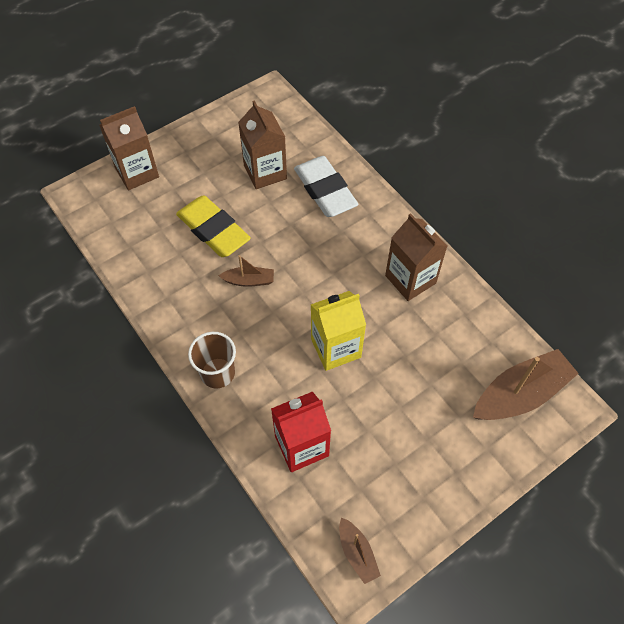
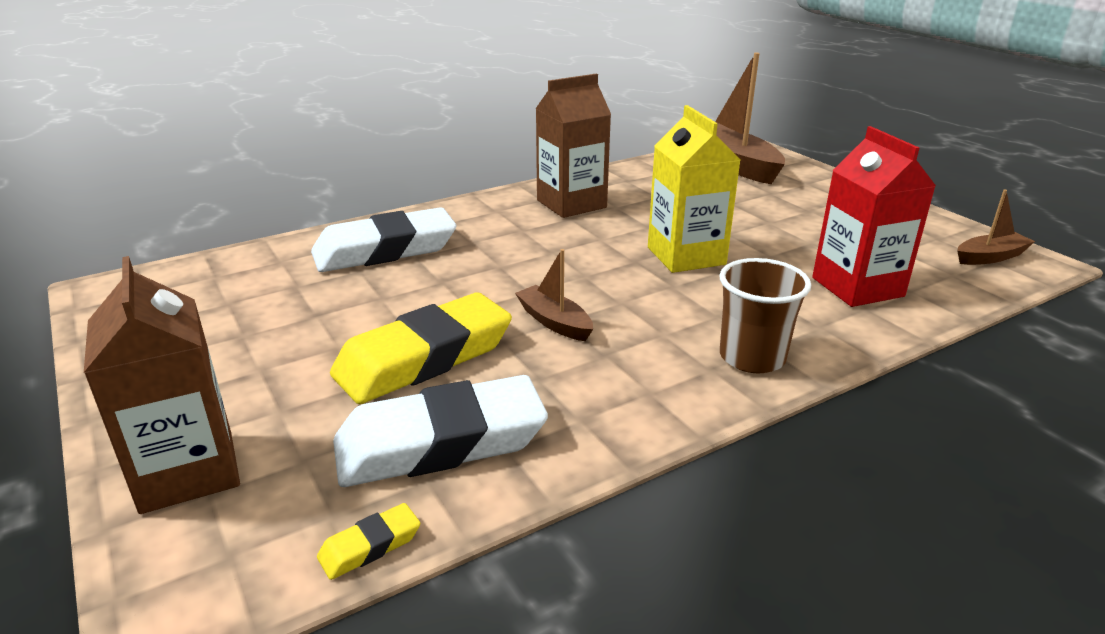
camera: 85 degrees left, 30 degrees down
(96, 236) = (370, 546): none -> yellow eraser
(151, 247) = (440, 442): none -> white eraser
(249, 280) = (554, 322): brown boat -> brown boat turned 45 degrees counterclockwise
(265, 172) = (309, 300): brown carton -> none

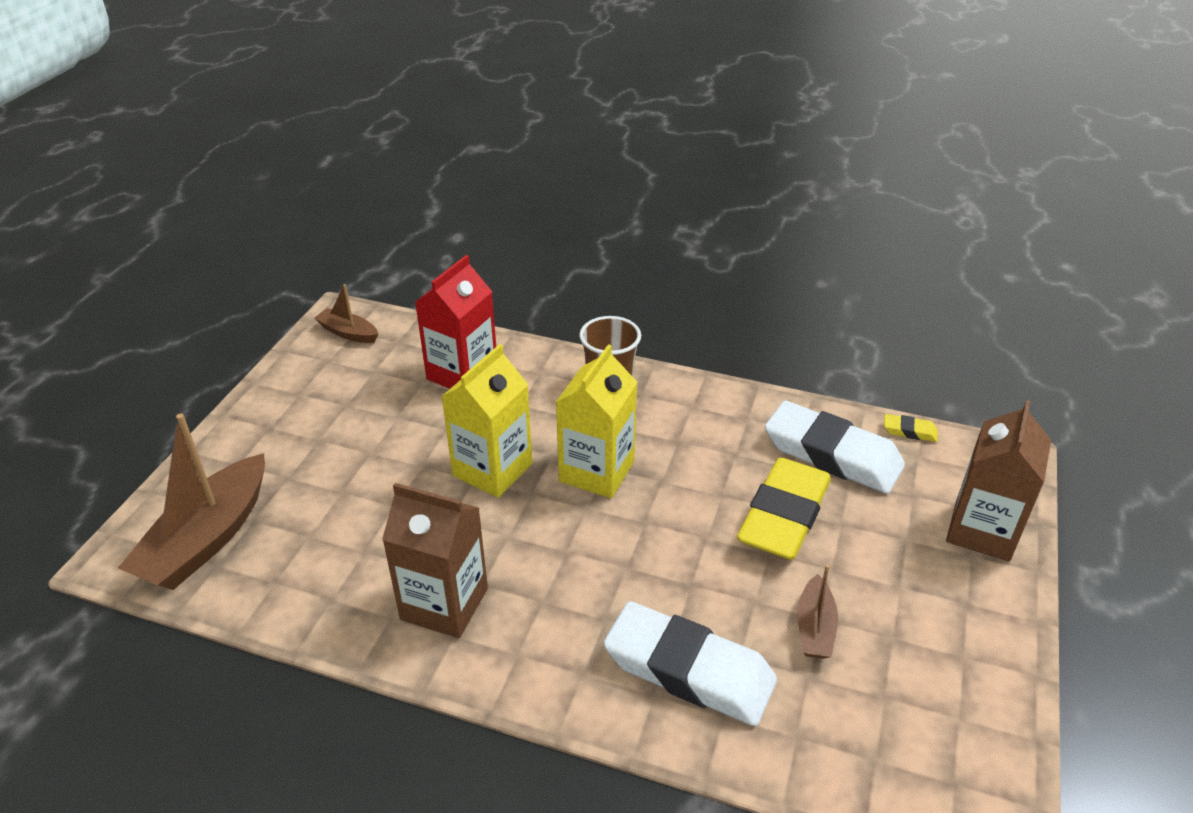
camera: 130 degrees left, 10 degrees up
(424, 358) = (784, 516): yellow eraser -> yellow eraser turned 75 degrees counterclockwise
(554, 322) = (670, 483): brown boat -> brown boat (814, 627)
(621, 295) = (596, 471): none -> yellow carton

